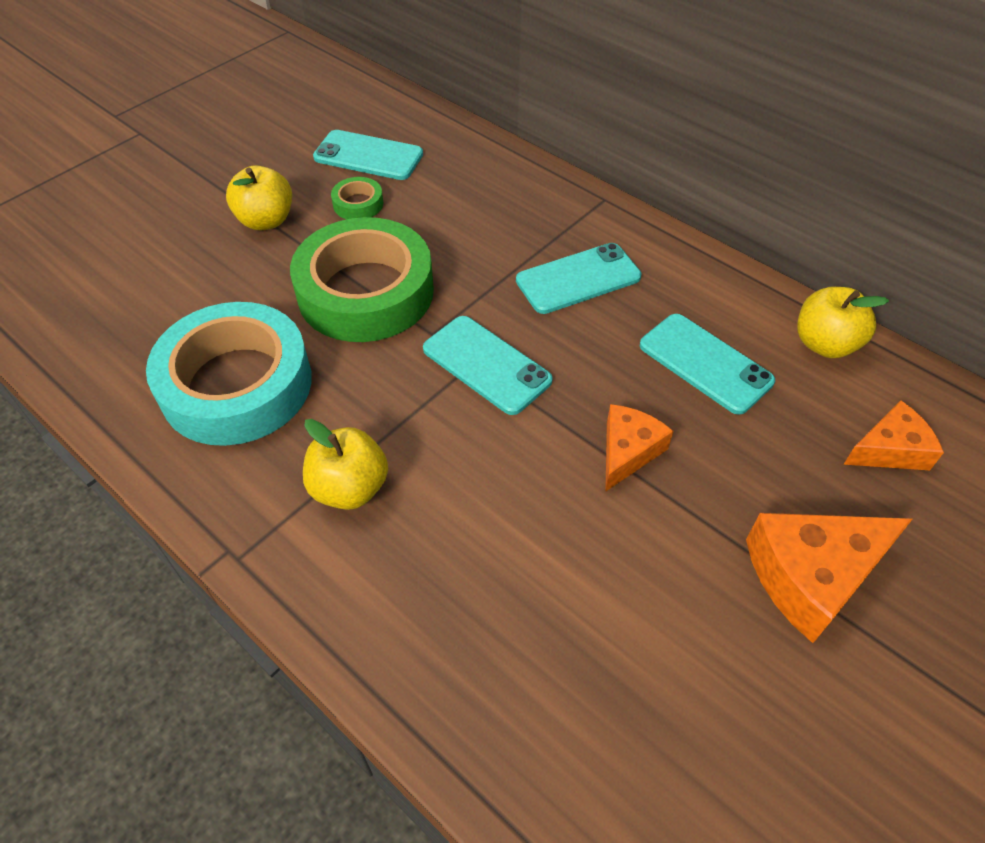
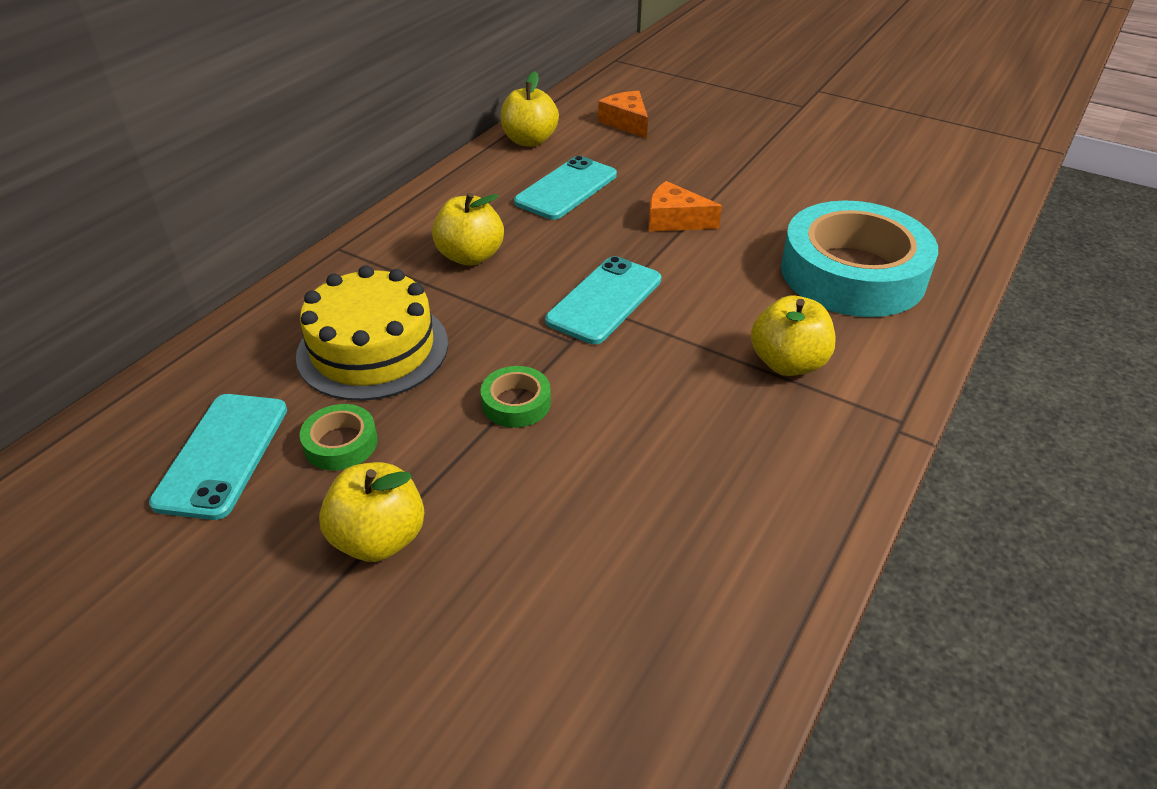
camera: 100 degrees left, 10 degrees down
(237, 384) = (697, 482): turquoise tape -> turquoise tape (852, 273)
(365, 292) = (516, 403): green tape -> green tape, size x0.41
(456, 218) = (373, 349): none -> yellow cake
(578, 279) = (470, 256): turquoise phone -> yellow apple
(812, 576) = (744, 151): orange cheese -> none

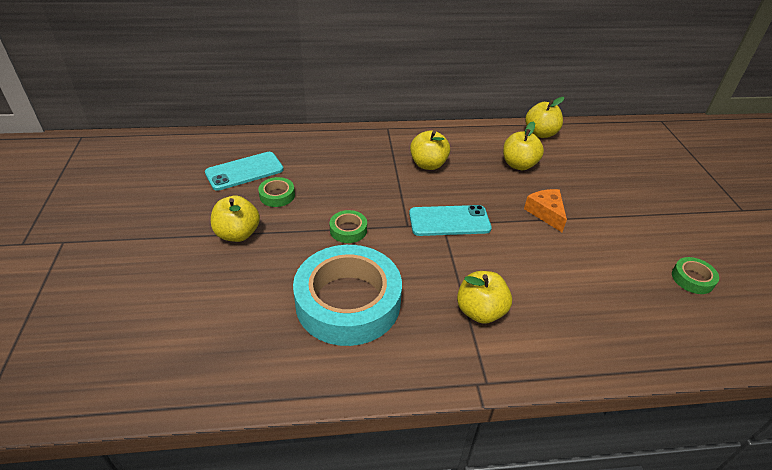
camera: 50 degrees right, 0 degrees up
(373, 349) = (337, 172): yellow cake -> none
(566, 189) = (519, 165): turquoise phone -> yellow apple
(626, 123) = (607, 154): orange cheese -> none
(852, 273) = (596, 306): turquoise tape -> turquoise tape (348, 302)
(868, 192) = (692, 279): none -> green tape

